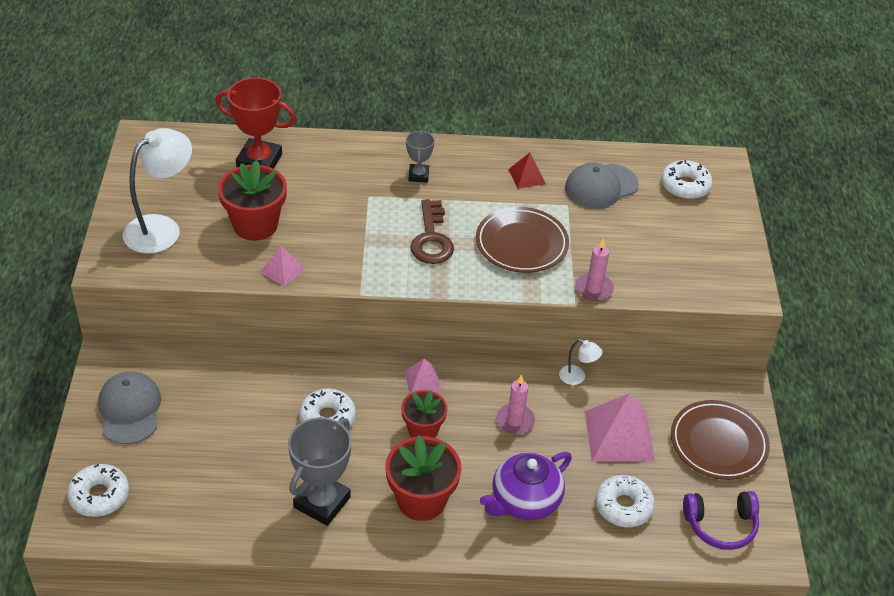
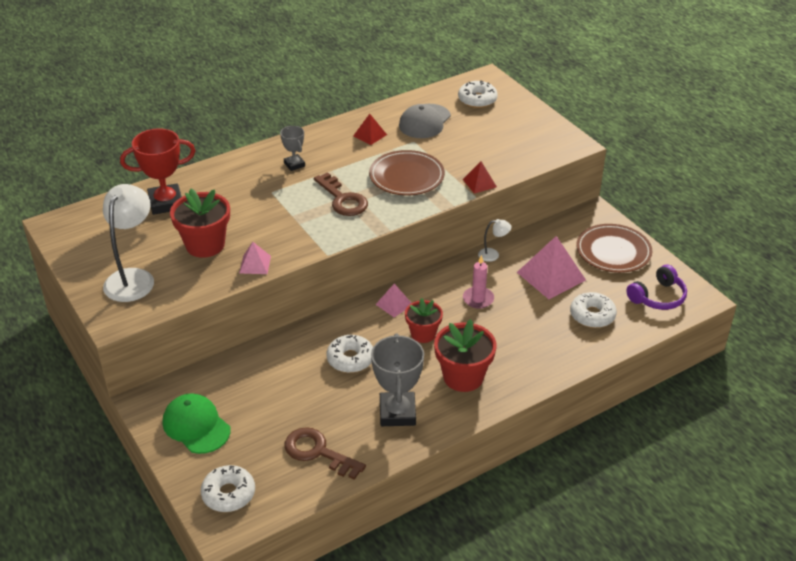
camera: 30 degrees left, 5 degrees down
(130, 410) = (196, 426): grey cap -> green cap
(212, 500) = (317, 452): none -> brown key
(524, 501) = (529, 343): purple teapot -> none
(594, 289) = (479, 183): pink candle -> red pyramid

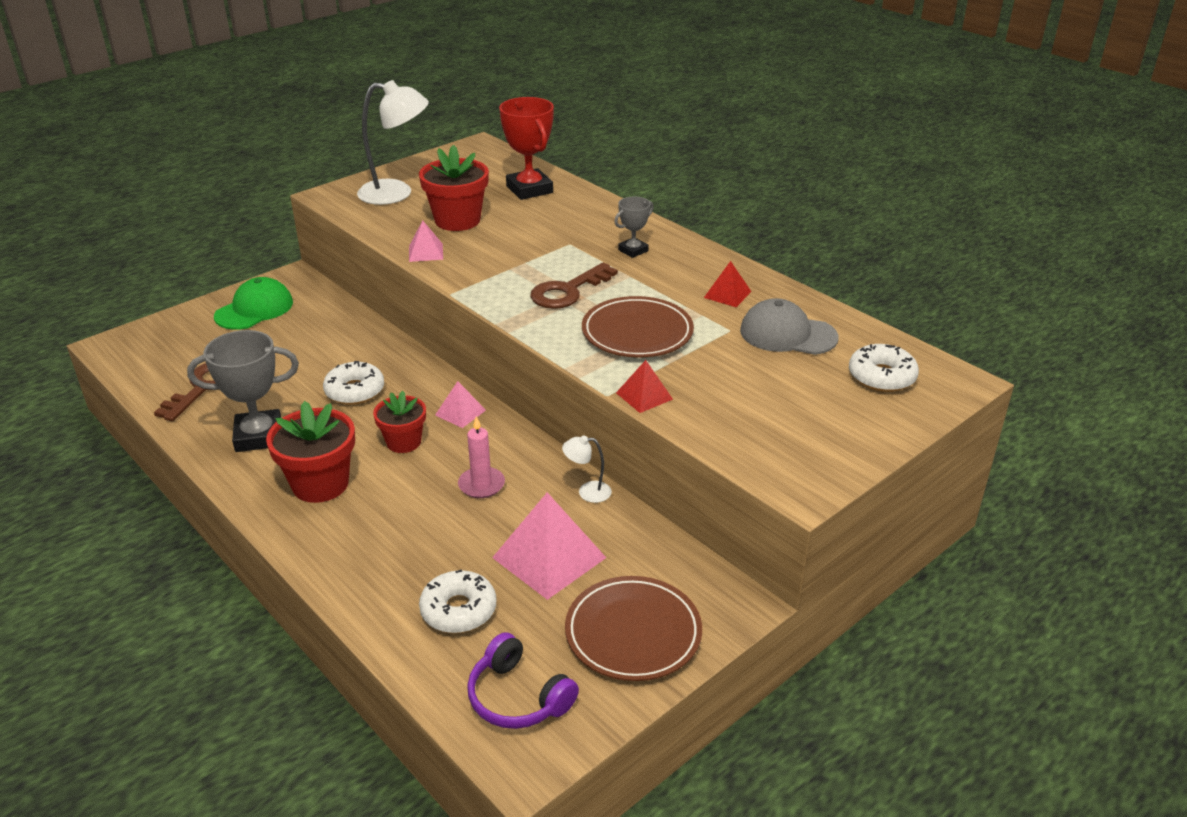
camera: 80 degrees right, 5 degrees down
(228, 494) = (155, 342): white donut -> none
(493, 254) = (587, 492): white lamp -> white lamp turned 105 degrees clockwise

